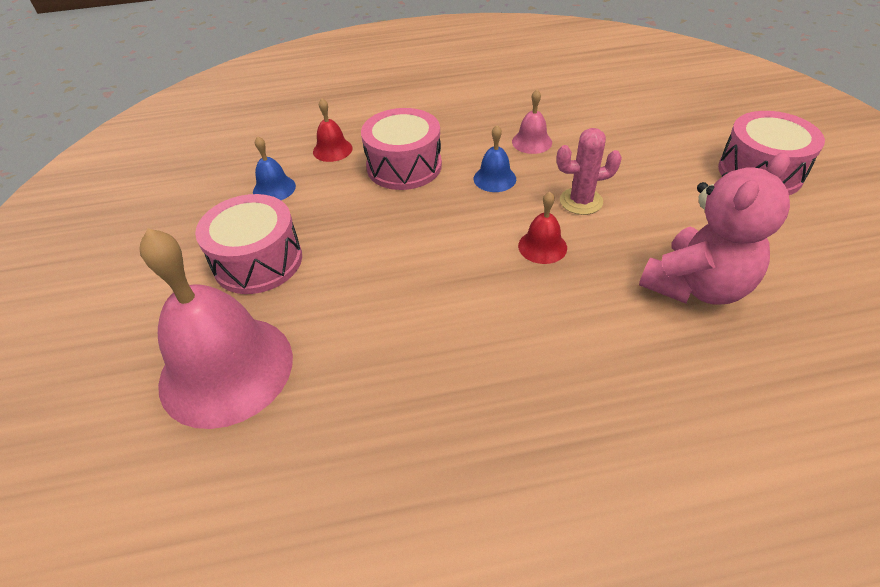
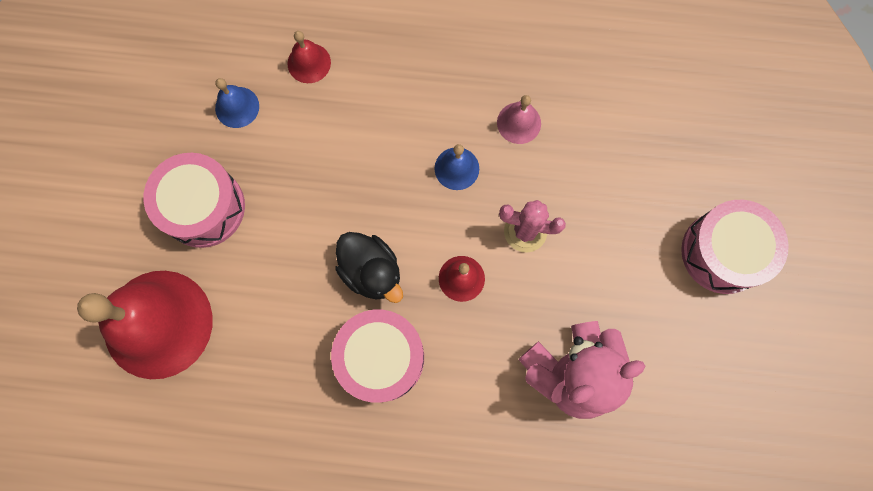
camera: 15 degrees right, 30 degrees up
(226, 369) = (158, 324): pink bell -> red bell
(404, 166) = (374, 117): pink drum -> pink drum (381, 358)
(450, 264) = (371, 271): none -> black duck

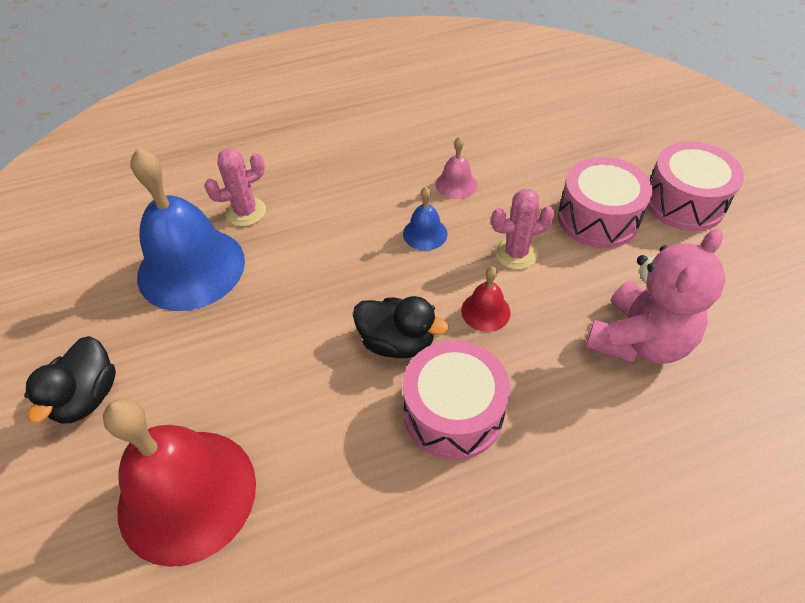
camera: 25 degrees left, 25 degrees down
(113, 201) = (87, 397): none -> black duck
(203, 207) = (193, 361): pink drum -> pink drum (597, 218)
(237, 107) = (191, 268): blue bell -> blue bell, size x2.31
(309, 63) = (246, 212): red bell -> pink cactus

